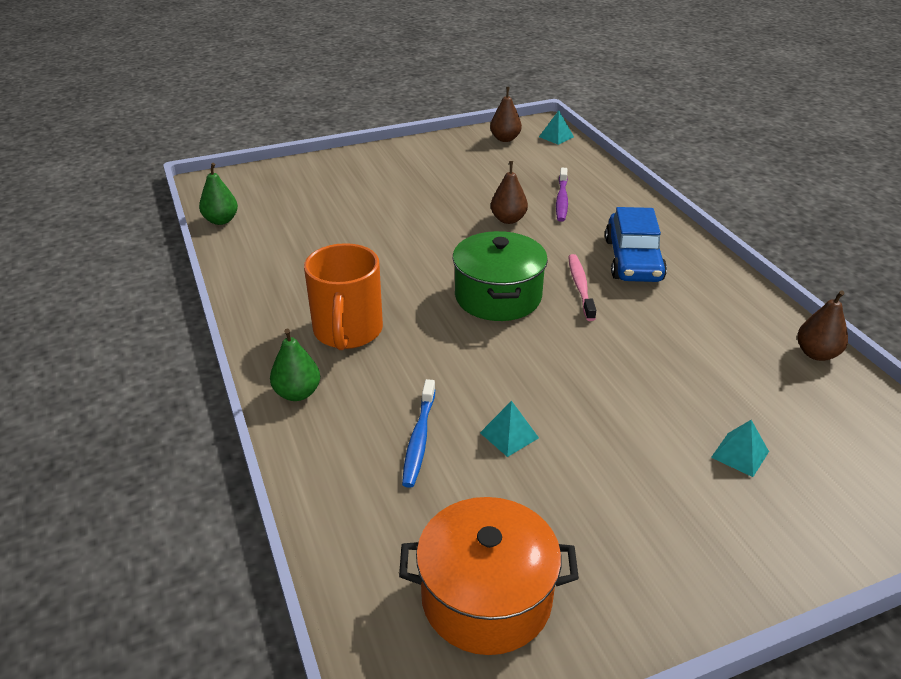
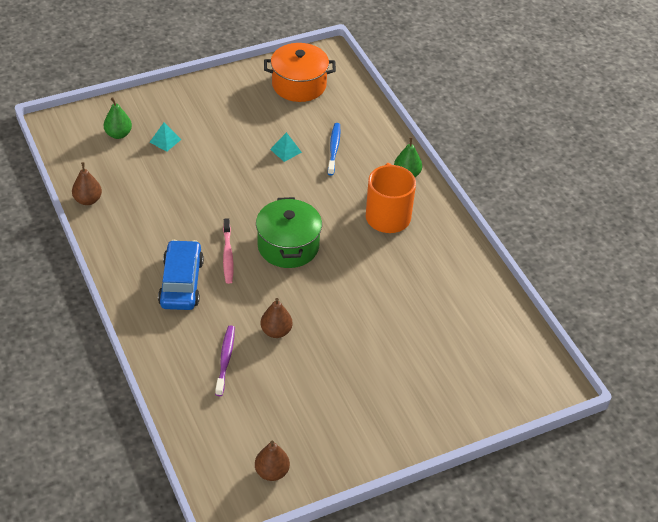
camera: 175 degrees right, 10 degrees up
(221, 220) = (521, 328): green pear -> green pear (118, 134)
(556, 137) = (213, 478): turquoise pyramid -> none

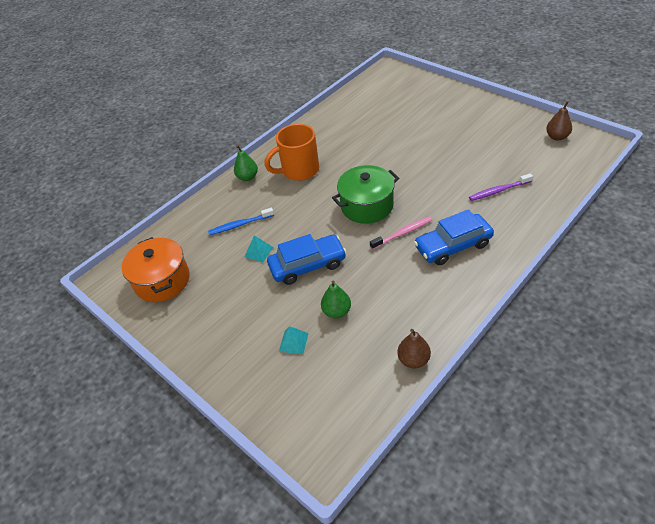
camera: 105 degrees left, 0 degrees up
(118, 134) = (306, 387): green pear -> green pear (337, 311)
(241, 176) = (307, 265): none -> blue car
(276, 331) = (451, 178): brown pear -> none

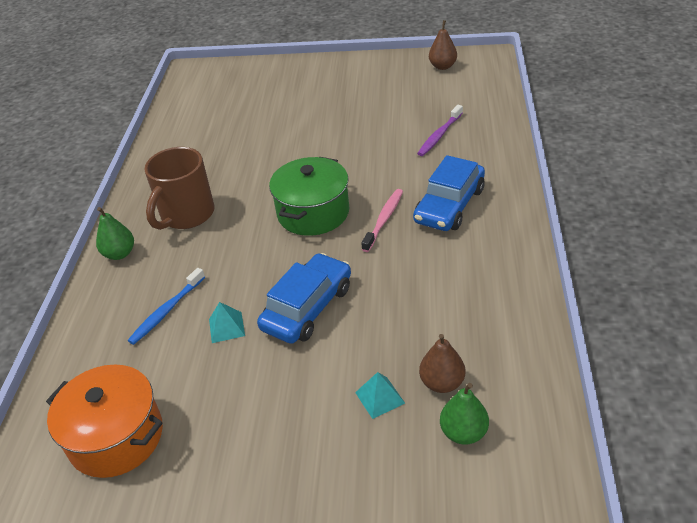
camera: 40 degrees left, 5 degrees down
(299, 170) = (186, 215): orange mug -> brown mug
(337, 311) = (395, 335): green pear -> green pear (463, 432)
(413, 360) = (529, 333): brown pear -> brown pear (442, 383)

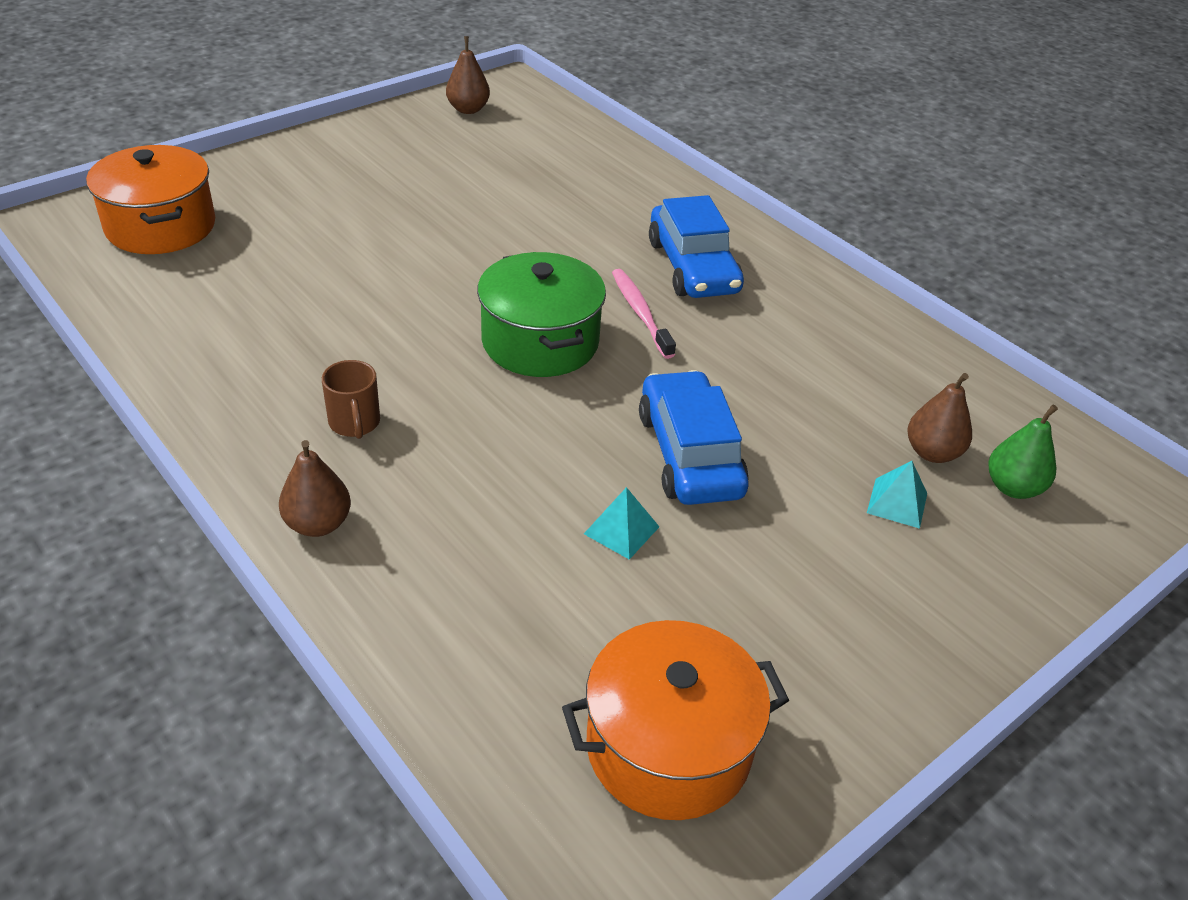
camera: 50 degrees left, 0 degrees up
(119, 254) = (318, 524): green pear -> brown pear
(166, 311) = (509, 557): blue toothbrush -> none
(186, 215) = (354, 423): brown mug -> brown mug, size x0.52
(225, 87) = (160, 226): none -> orange pot
(439, 135) = (575, 192): purple toothbrush -> none

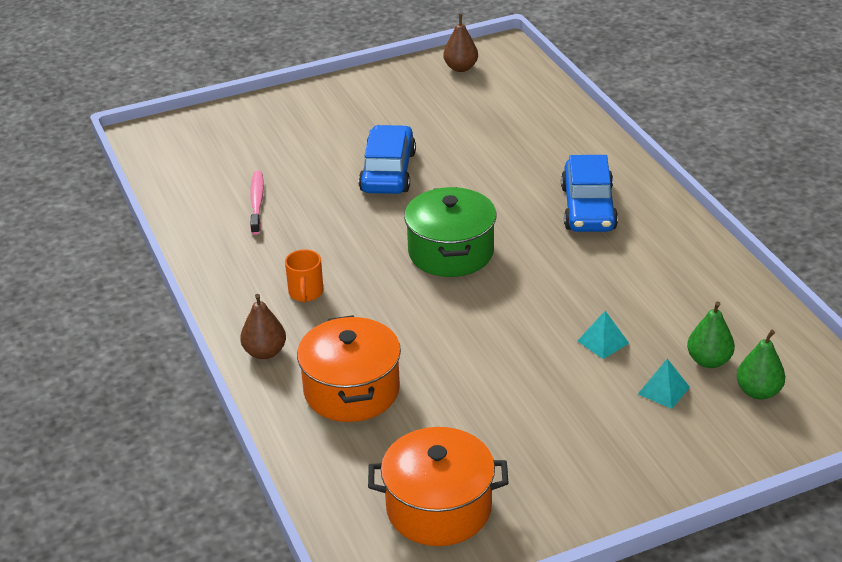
camera: 20 degrees right, 5 degrees down
(160, 226) = (212, 145): orange pot -> orange pot (351, 390)
(354, 423) = (306, 293): brown mug -> orange mug
(621, 530) = (459, 382): turquoise pyramid -> turquoise pyramid (603, 342)
(640, 313) = (533, 239): pink toothbrush -> pink toothbrush (257, 202)
(690, 454) = (527, 340): blue car -> blue car (388, 172)
(932, 452) = (708, 361): brown pear -> green pear

